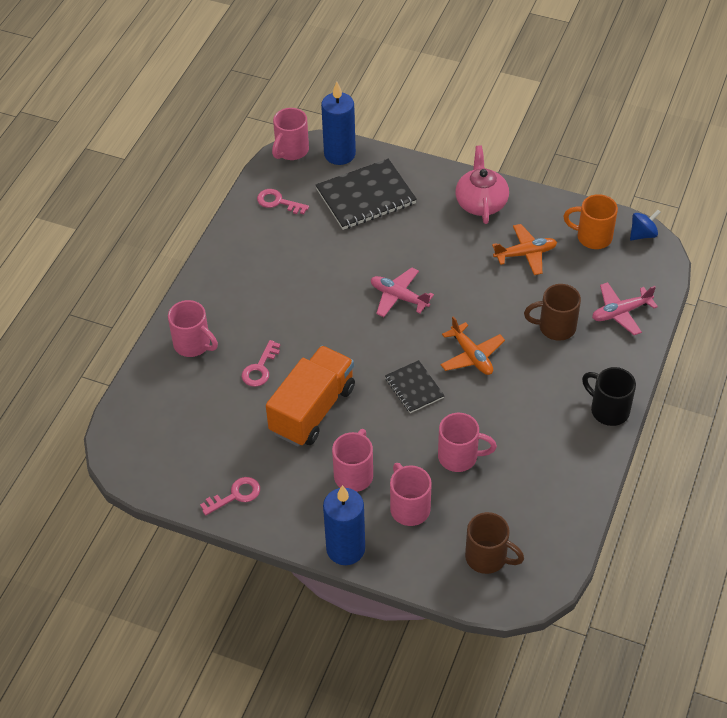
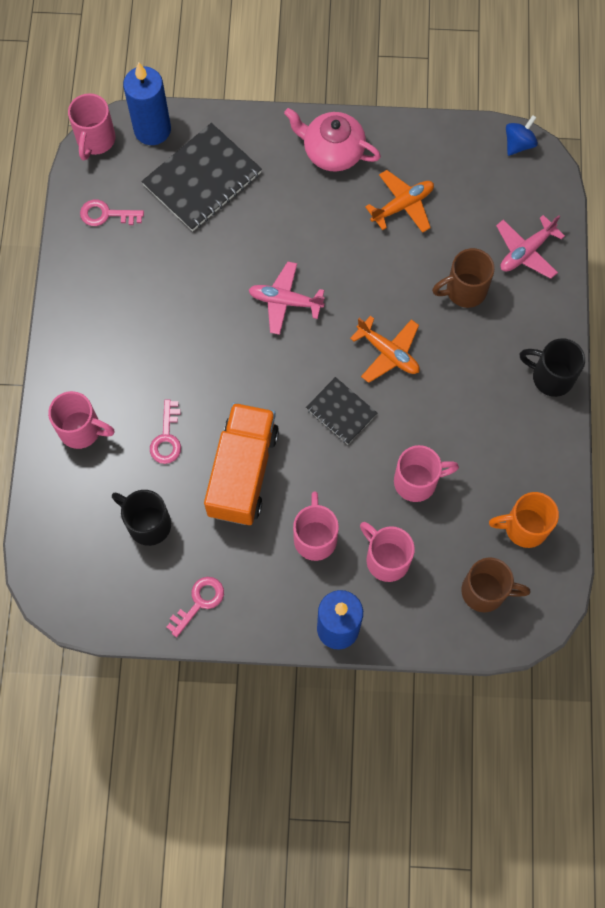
camera: 20 degrees left, 20 degrees up
(217, 425) = (147, 523): none -> black mug
(481, 202) = (332, 151): pink teapot -> pink teapot turned 45 degrees counterclockwise
(592, 237) = (467, 162): orange mug -> orange mug (524, 527)

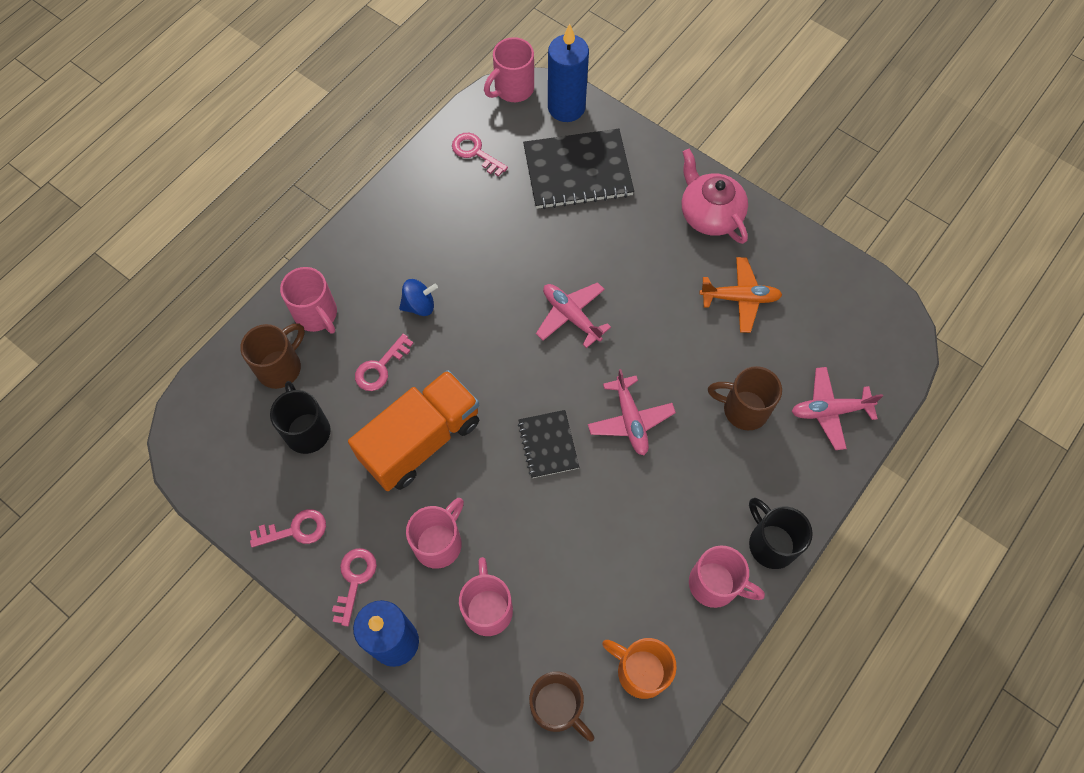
camera: 35 degrees right, 5 degrees down
(86, 490) = (280, 367): none -> brown mug
(273, 607) = (354, 580): none -> pink key
(388, 353) = (630, 420): orange plane -> pink plane
(417, 481) = (570, 555): pink mug -> pink mug (715, 584)
(518, 144) = (891, 309): blue spinning top -> blue spinning top (419, 305)

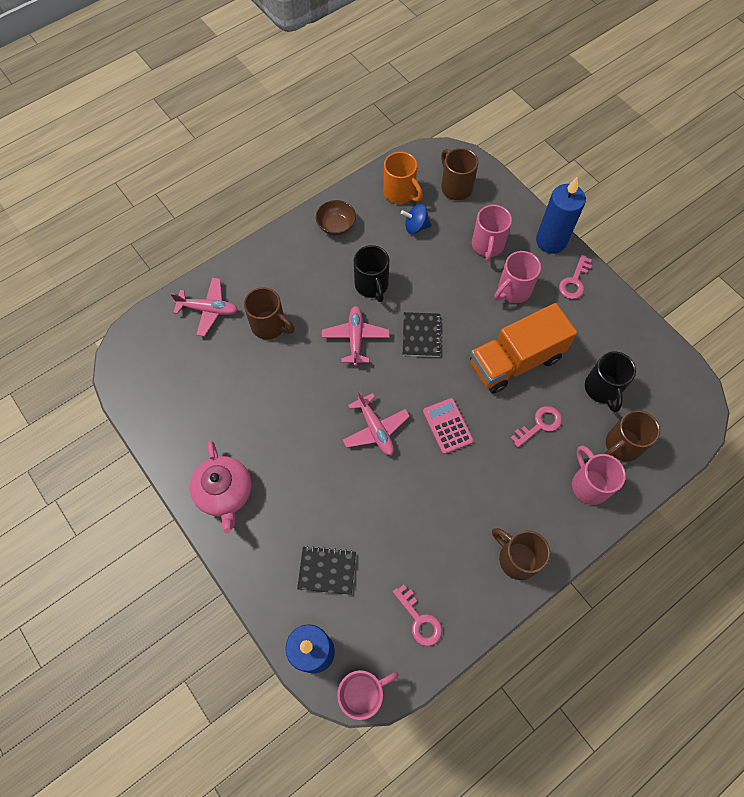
camera: 165 degrees left, 0 degrees up
(295, 530) = (614, 321): pink key -> none
(388, 225) = (516, 558): none -> brown mug
(419, 305) = (500, 471): blue spinning top -> blue spinning top (415, 226)
(489, 340) = (447, 426): none -> pink calculator
(577, 171) = (327, 571): black notebook -> black notebook, size x0.56
(715, 584) = (336, 225): pink mug -> brown bowl
(740, 298) = (234, 410): orange plane -> none
(771, 543) = (290, 239): black mug -> black mug (372, 285)

